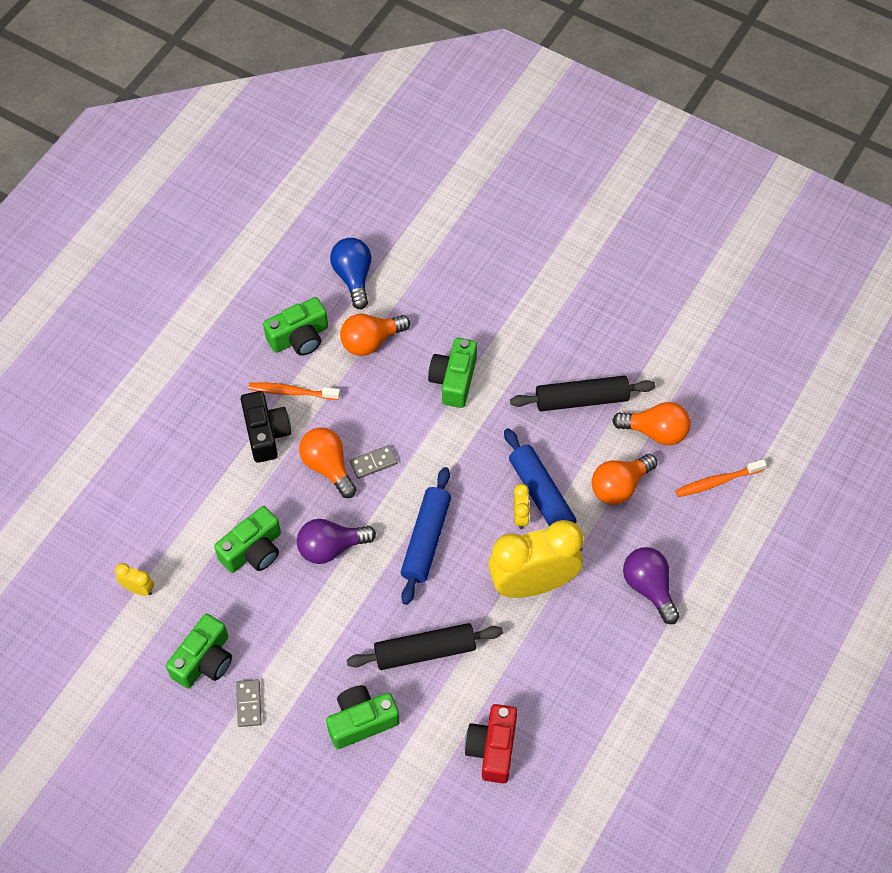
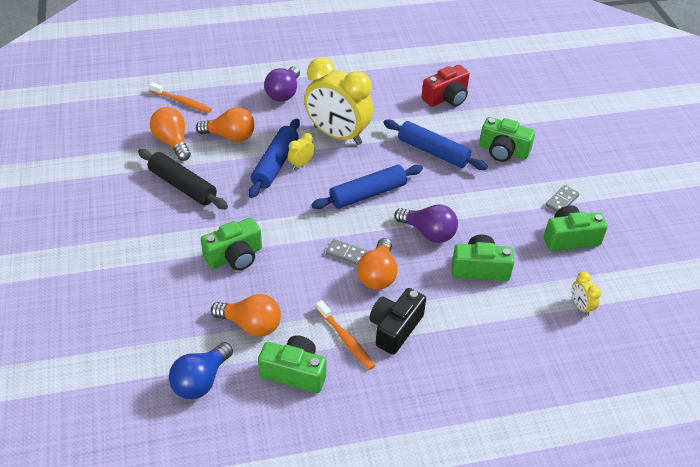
camera: 135 degrees left, 15 degrees down
(425, 651) = (433, 152): black rolling pin -> blue rolling pin

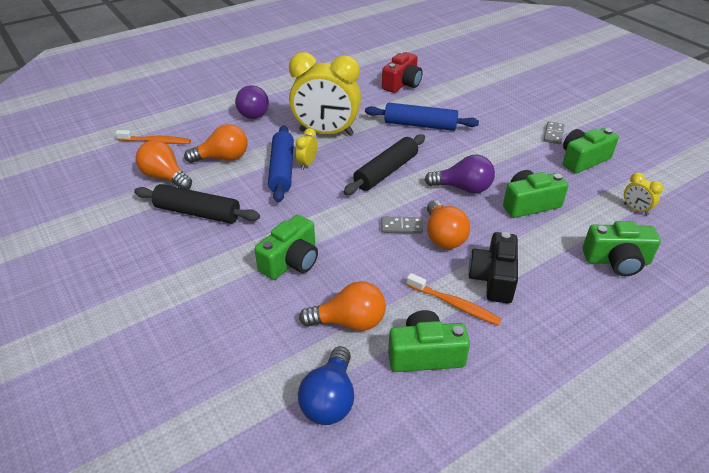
camera: 20 degrees left, 5 degrees down
(367, 194) = (386, 172): blue rolling pin -> black rolling pin
(503, 151) = (478, 110): green camera -> green camera (616, 261)

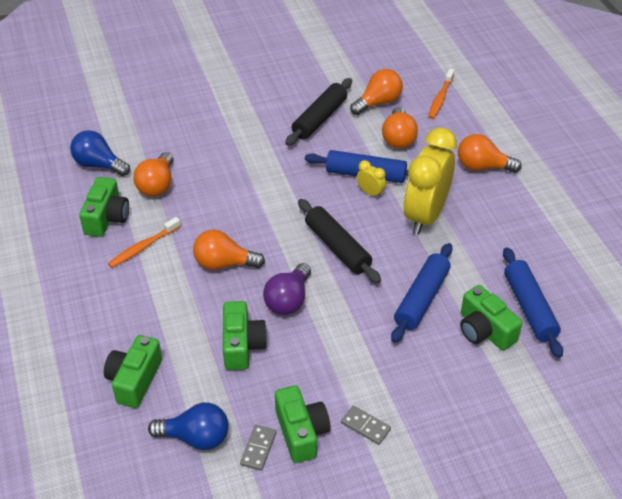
camera: 105 degrees right, 5 degrees up
(254, 112) = (482, 166): purple light bulb -> orange light bulb
(291, 261) = (236, 164): green camera -> green camera (484, 330)
(401, 227) = (249, 238): grey domino -> grey domino (258, 449)
(402, 84) = (529, 308): red camera -> blue rolling pin
(493, 278) = (157, 280): black camera -> none
(635, 209) = (196, 437): yellow clock -> blue light bulb

